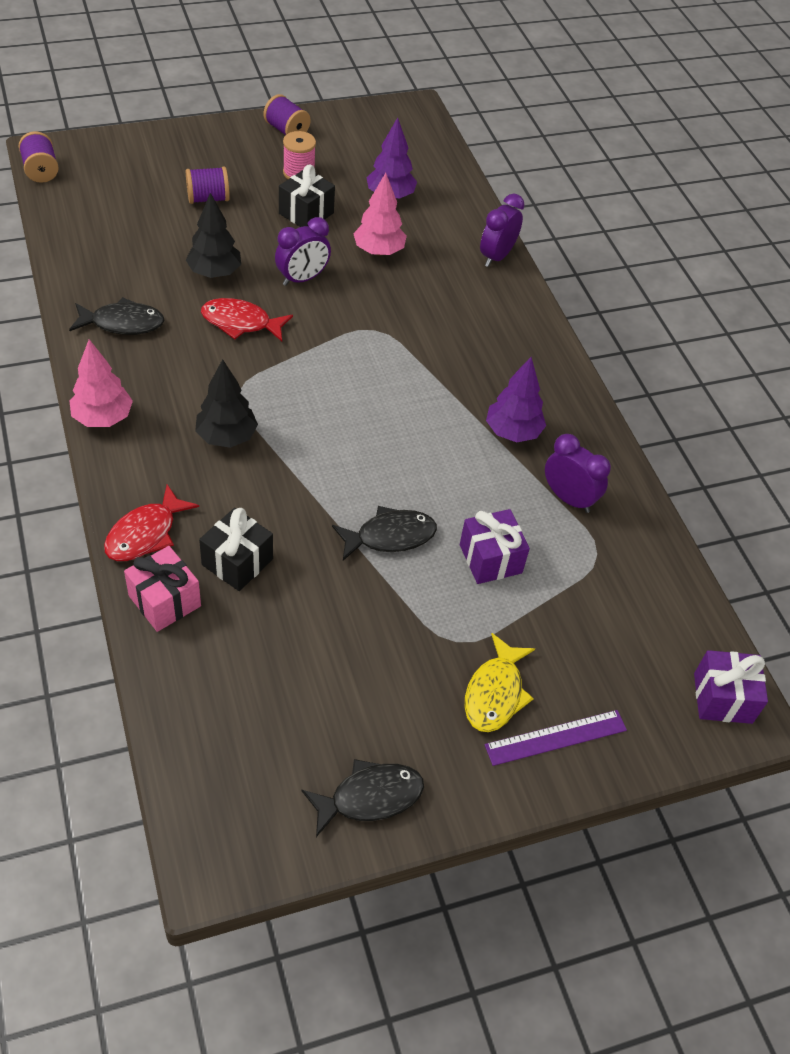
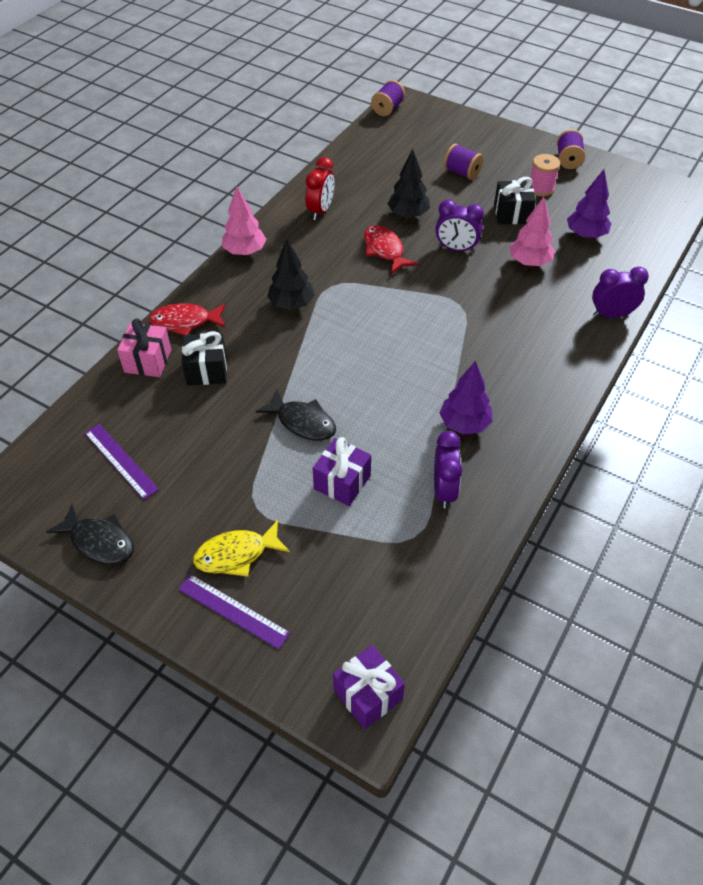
camera: 55 degrees right, 0 degrees up
(122, 323) = (321, 211): black fish -> red clock
(281, 713) = (120, 461): none -> purple ruler

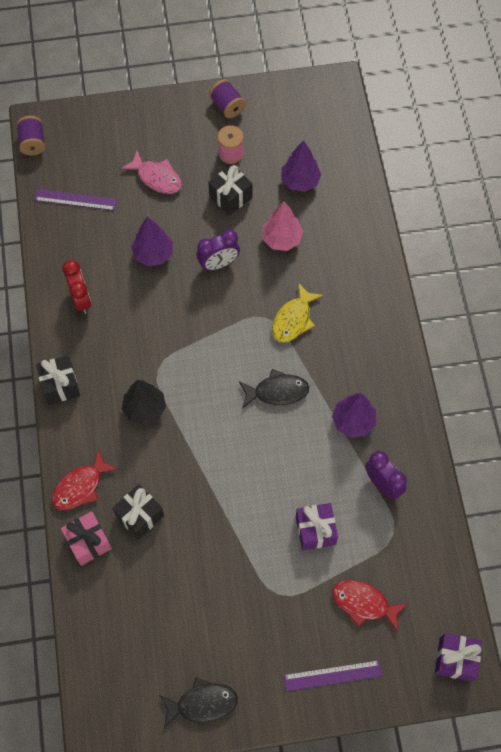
camera: 40 degrees left, 15 degrees up
(120, 461) = (154, 635): purple ruler -> purple ruler (75, 200)
(236, 554) = (298, 637): yellow fish -> yellow fish (293, 319)
(245, 251) = (60, 385): pink tree -> black gift
(302, 422) = (247, 505): black fish -> black fish (277, 392)
(385, 250) = (167, 304): red fish -> red fish (364, 603)
(408, 215) = (153, 254): black tree -> purple tree
(462, 172) = (157, 177): purple spool -> pink fish
(611, 314) = (374, 249): purple clock -> none

